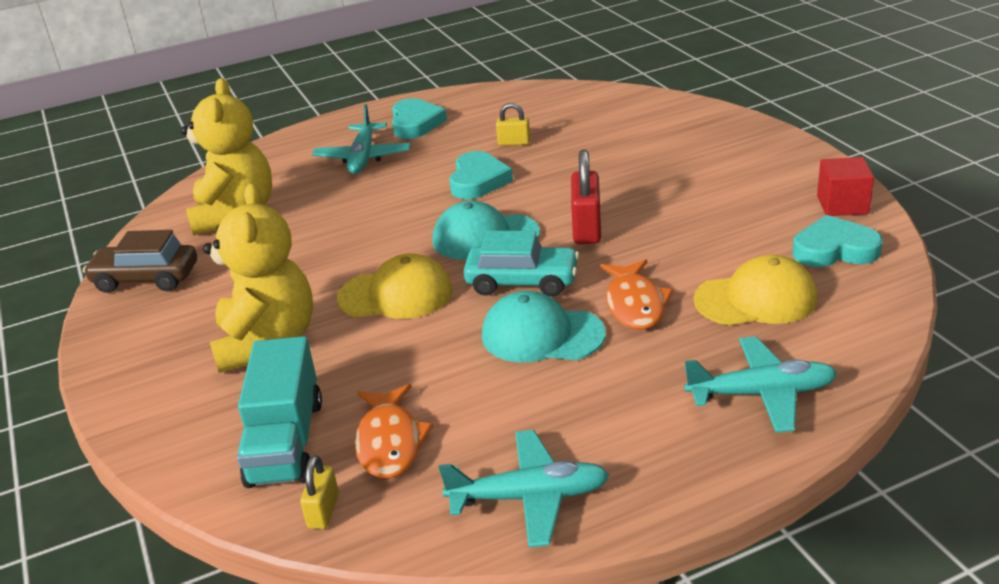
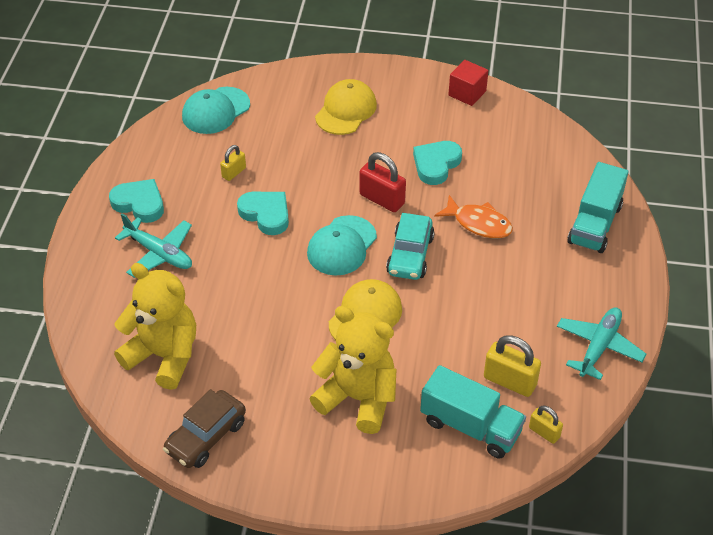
camera: 60 degrees left, 15 degrees up
(390, 442) = (510, 381): orange fish -> yellow padlock
(522, 282) = (410, 255): turquoise car -> turquoise car turned 150 degrees clockwise
(542, 335) = (471, 274): turquoise cap -> turquoise cap (215, 111)
(756, 299) = (519, 178): yellow cap -> yellow cap (346, 110)
(762, 394) = (594, 224): turquoise plane -> turquoise truck
(834, 249) = (504, 124): turquoise heart -> turquoise heart (436, 164)

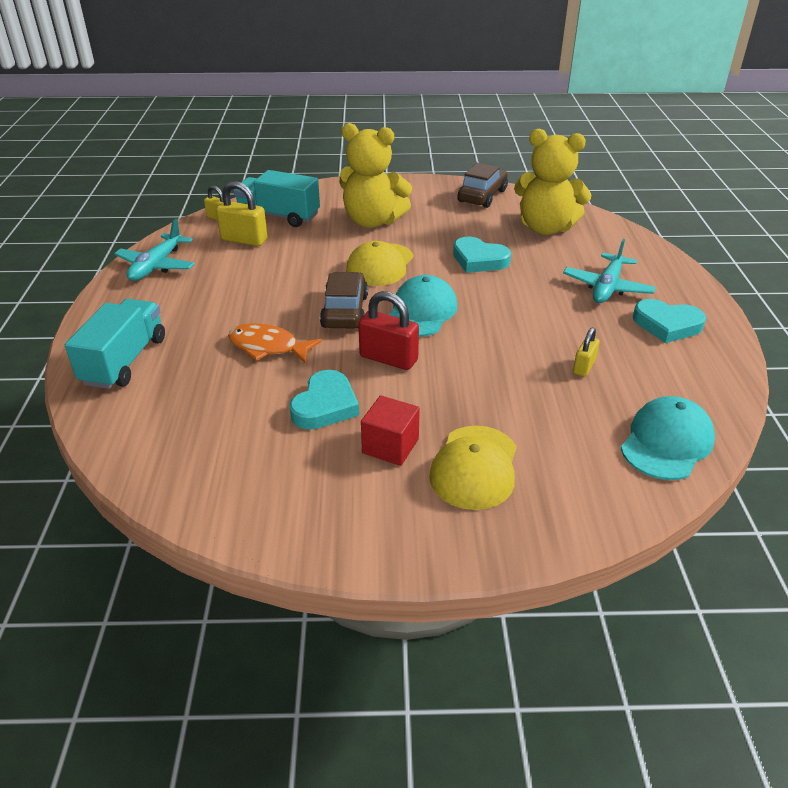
camera: 170 degrees right, 10 degrees down
(159, 253) = (607, 287): turquoise plane -> turquoise plane turned 90 degrees counterclockwise
(266, 214) = (518, 330): turquoise heart -> turquoise heart (479, 260)
(410, 255) = (345, 311): turquoise car -> brown car
(467, 93) = (282, 524): red cube -> red cube (390, 446)

